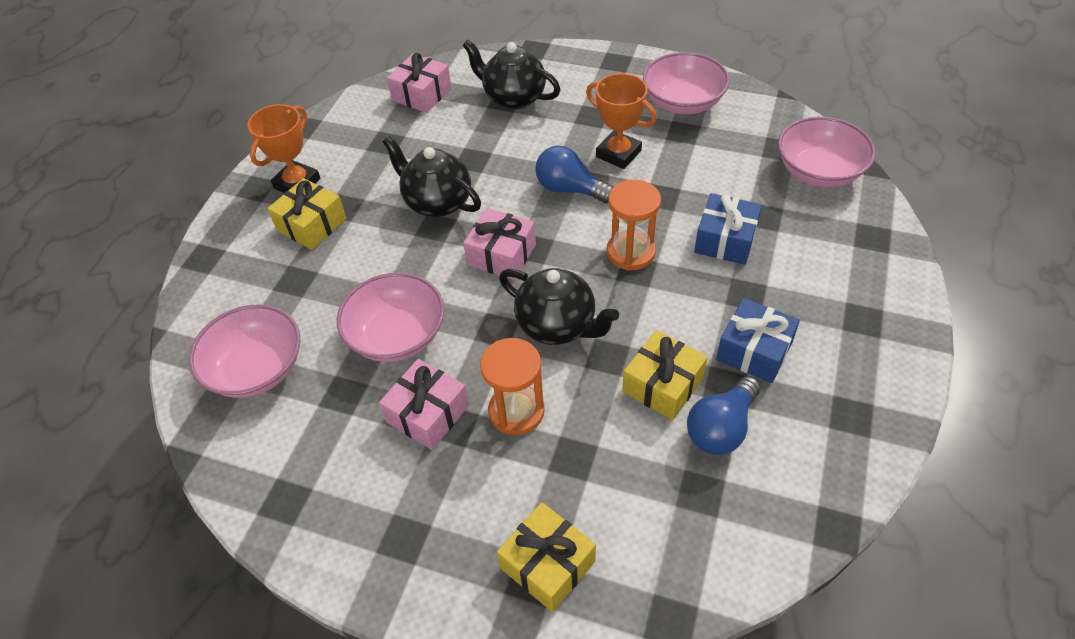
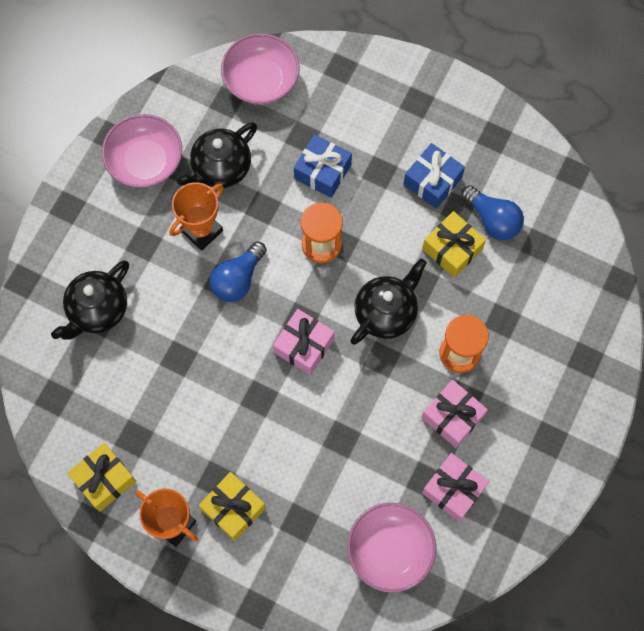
camera: 85 degrees left, 20 degrees up
(397, 335) = (375, 436): pink bowl -> none
(421, 94) = (68, 399): pink gift -> pink gift (453, 490)
(437, 202) = (229, 394): black teapot -> black teapot (221, 169)
(547, 564) = (577, 348): yellow gift -> yellow gift (104, 479)

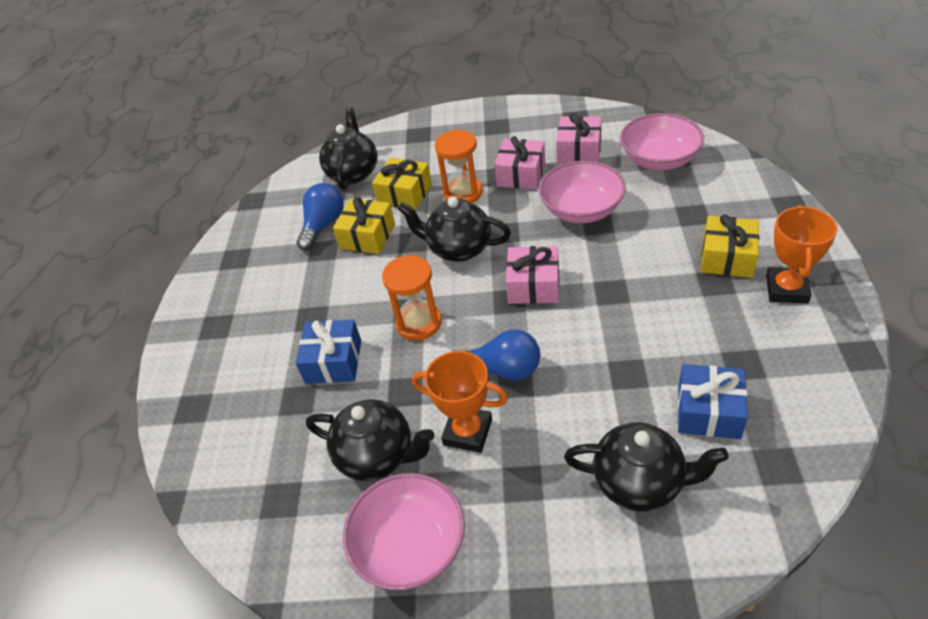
camera: 110 degrees left, 25 degrees down
(104, 479) = (808, 364): yellow gift -> yellow gift (405, 194)
(261, 81) = (236, 477): pink bowl -> pink bowl (581, 210)
(432, 181) = (303, 277): blue gift -> blue gift (708, 411)
(557, 273) = (353, 173): none -> black teapot

